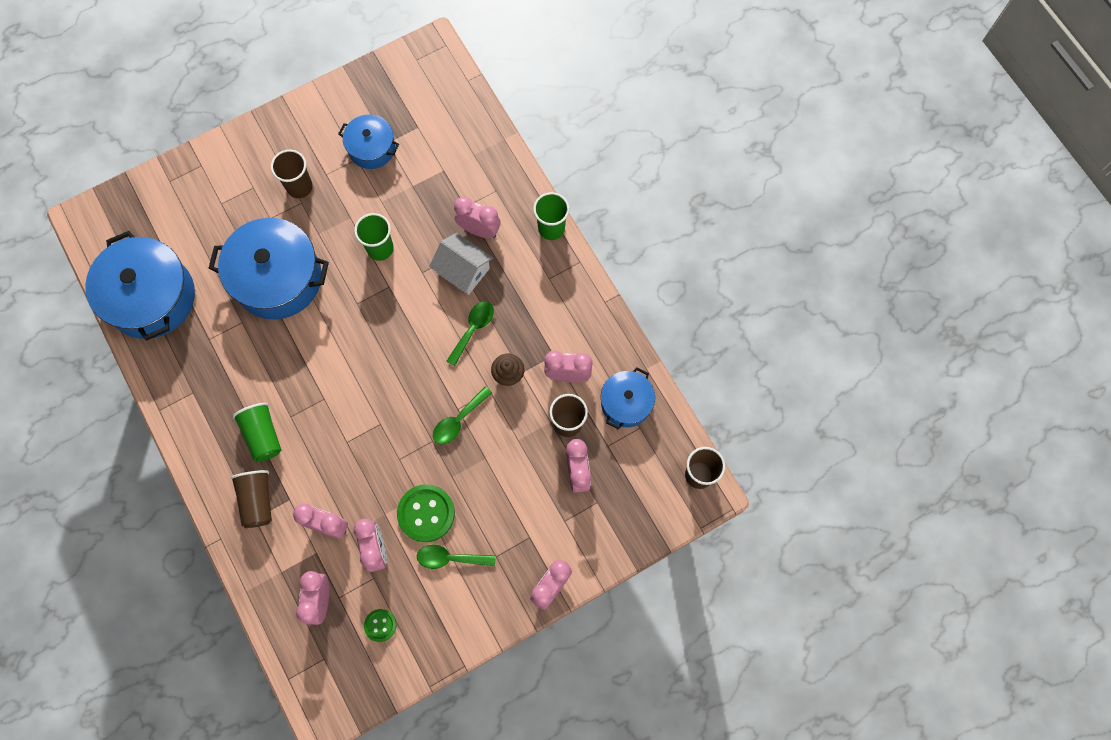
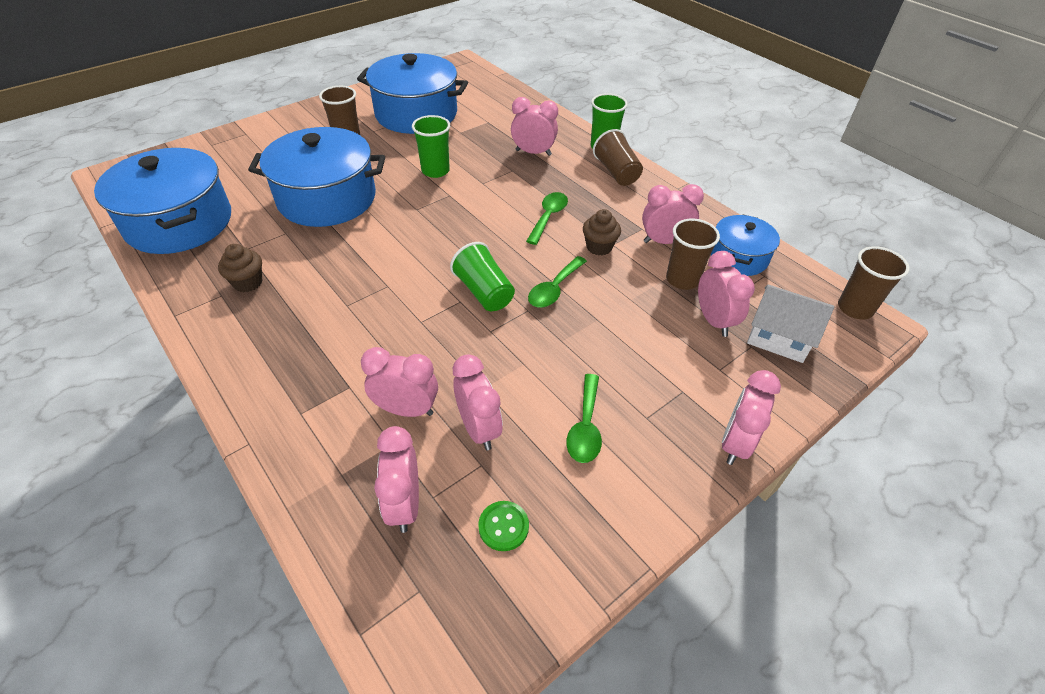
camera: 10 degrees left, 25 degrees down
(213, 381) = (248, 282): none -> brown cupcake
(257, 500) = (304, 393): brown cup -> brown cup (616, 172)
(263, 435) = (311, 325): green cup -> green cup (484, 292)
(371, 148) = (416, 114): blue pot -> blue pot, size x1.81
(426, 513) = (538, 381): green button -> none
(450, 558) = (585, 427): green spoon -> green spoon turned 75 degrees counterclockwise
(463, 270) = (525, 178): white house -> white house (779, 337)

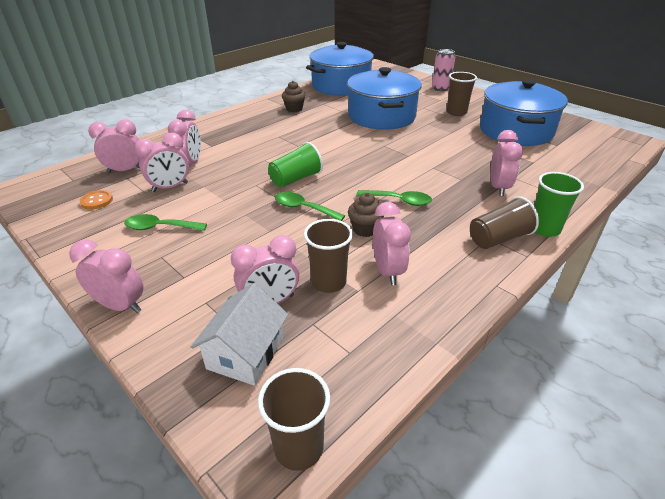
camera: 85 degrees right, 10 degrees down
(260, 135) = (440, 88): none -> pink can
(435, 171) = (437, 147): green cup -> none
(503, 526) = (97, 201): green button -> orange button
(738, 257) = (378, 330): blue pot -> none

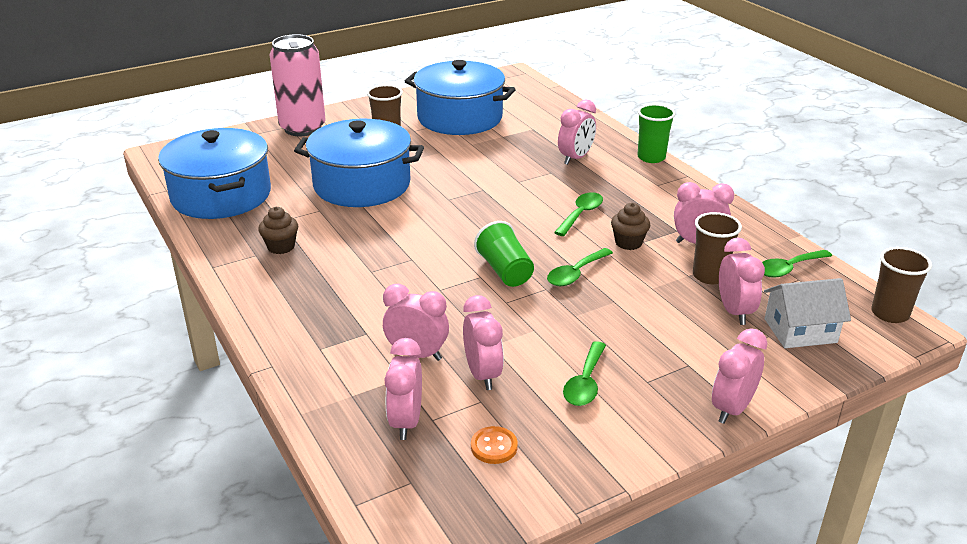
camera: 75 degrees left, 5 degrees down
(245, 353) = (800, 330): white house -> white house turned 45 degrees counterclockwise
(368, 343) = (788, 268): none -> green spoon
(440, 88) = (302, 128): pink can -> pink can, size x1.72
(498, 187) = (575, 158): pink clock -> pink clock turned 105 degrees clockwise
(498, 238) = (660, 181): brown cup -> none

